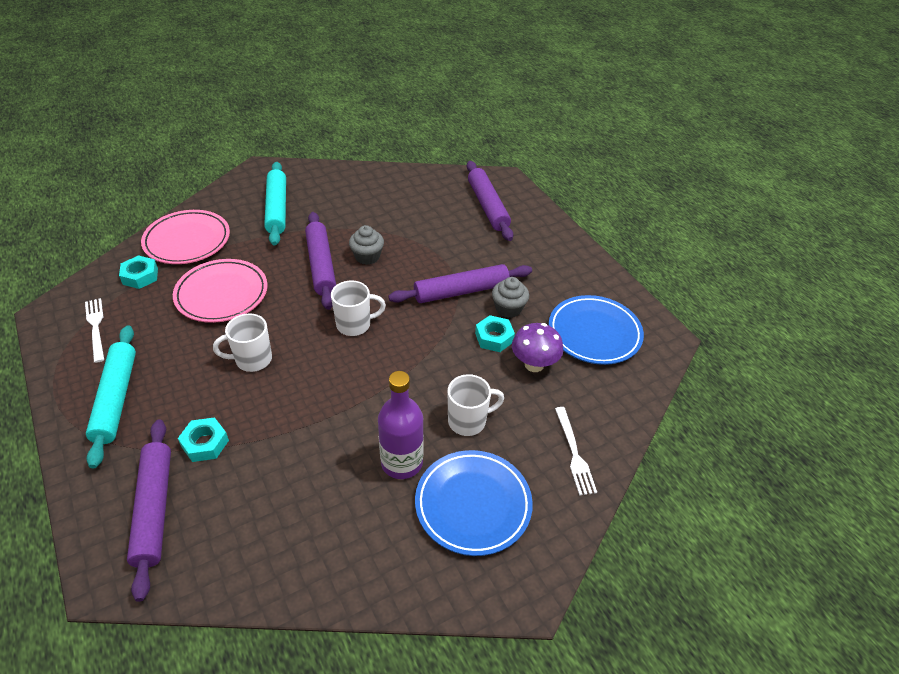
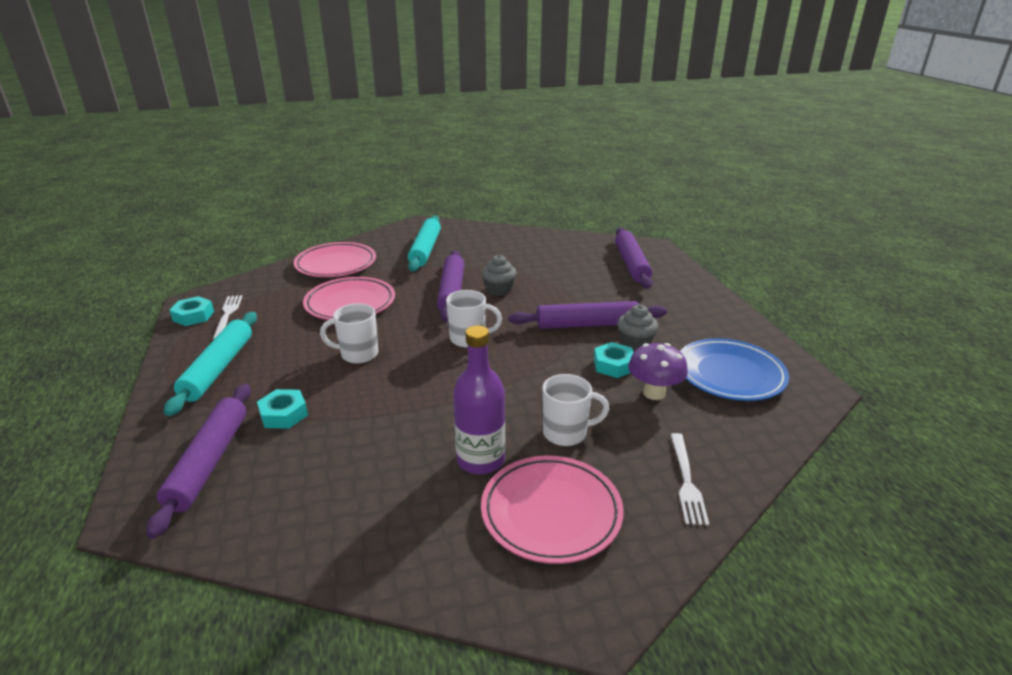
camera: 15 degrees right, 15 degrees down
(140, 276) = (283, 284): turquoise nut -> turquoise nut (193, 316)
(473, 505) = (551, 512): blue plate -> pink plate

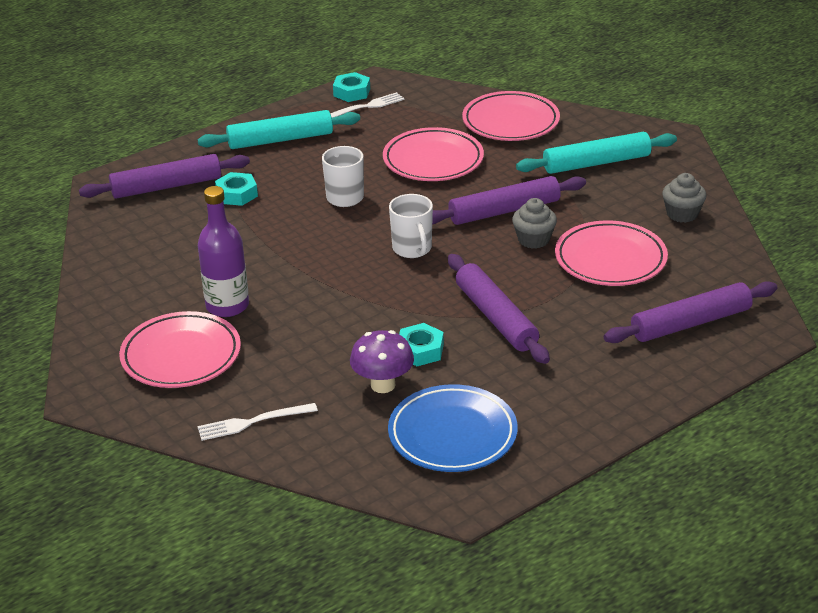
camera: 70 degrees right, 5 degrees up
(544, 271) = (610, 259): none -> pink plate
(566, 433) = (287, 343): white mug -> none
(635, 343) = (476, 358): grey cupcake -> grey cupcake (682, 214)

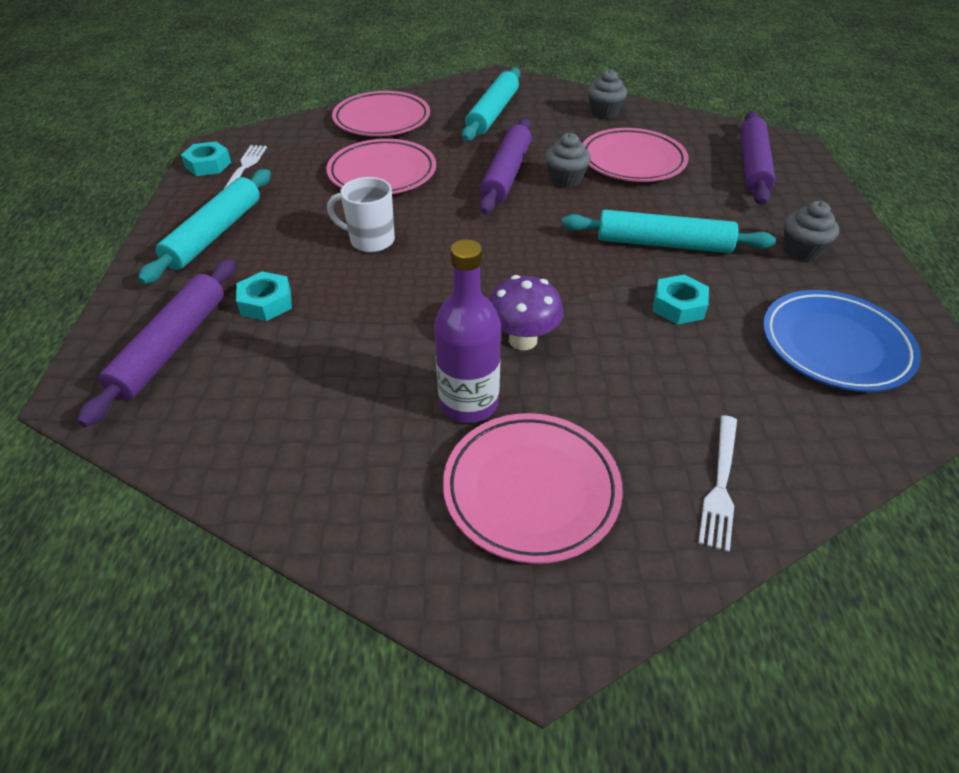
camera: 55 degrees left, 10 degrees up
(383, 385) = (719, 354): purple mushroom -> purple mushroom (523, 340)
(412, 249) = (507, 241): white mug -> none
(496, 317) = (663, 244): purple rolling pin -> turquoise rolling pin
(572, 386) = (801, 250): none -> grey cupcake

